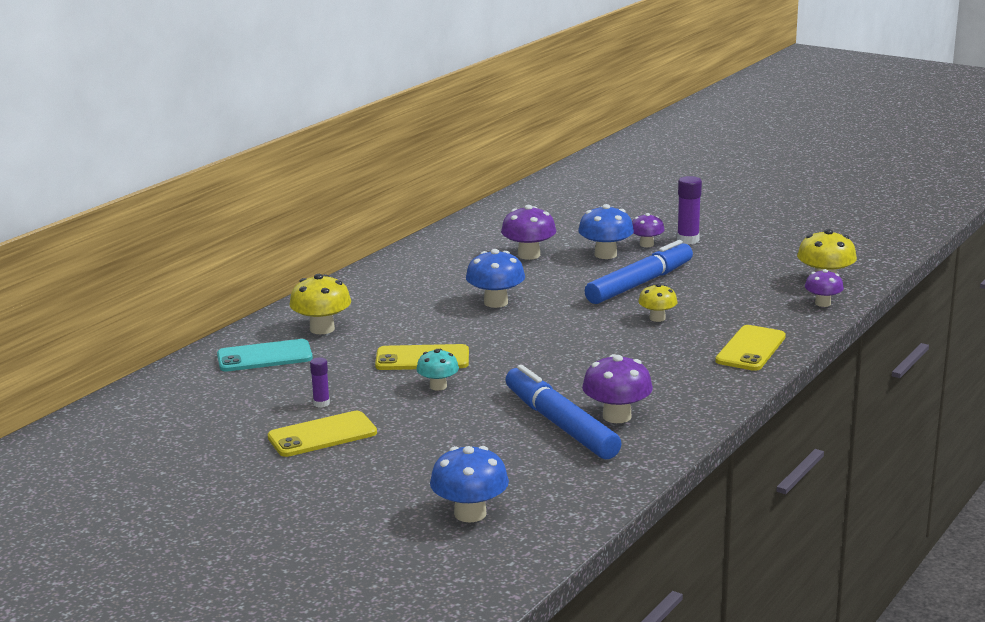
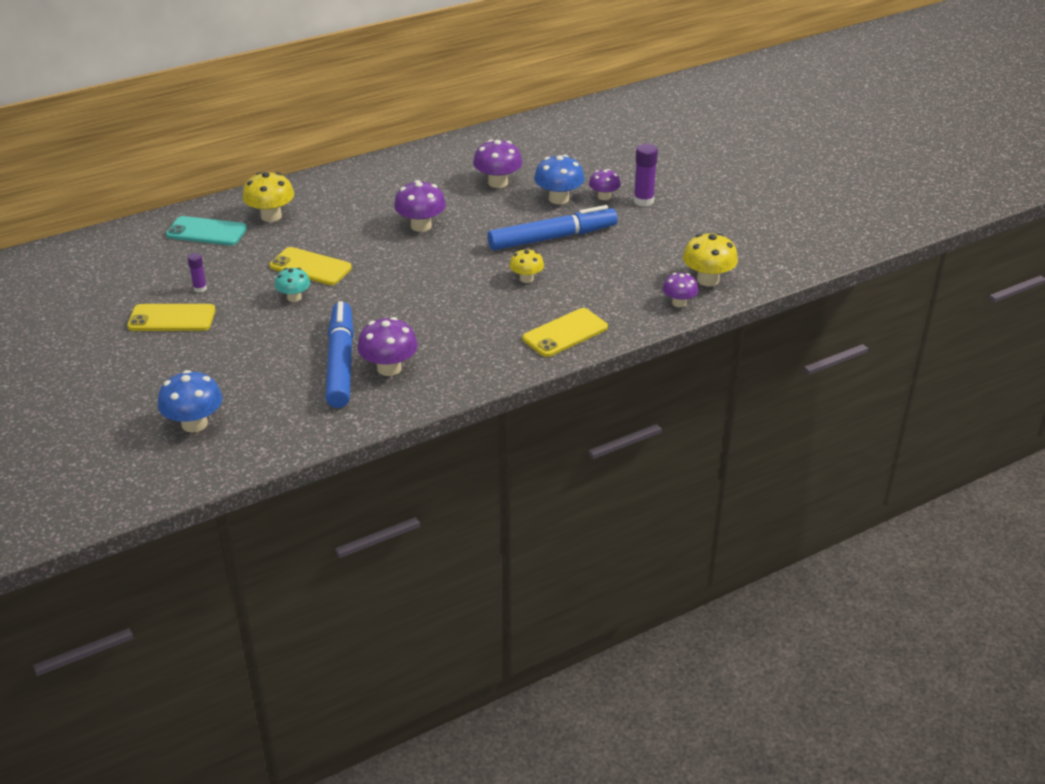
camera: 25 degrees right, 15 degrees up
(496, 302) = (421, 226): blue mushroom -> purple mushroom

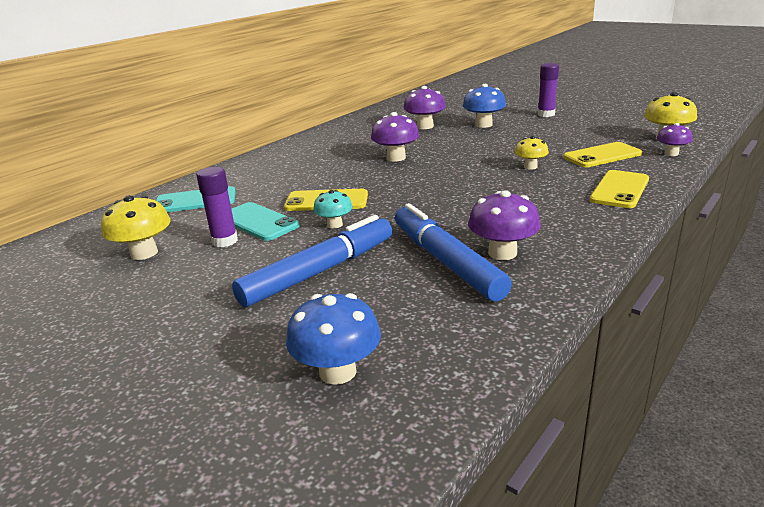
camera: 20 degrees left, 10 degrees down
(172, 318) = (212, 272): yellow phone -> yellow phone (602, 155)
(200, 288) = (225, 241): purple glue stick -> purple glue stick, size x1.70
(239, 275) = (258, 222): none -> turquoise phone
(271, 216) = (251, 179): yellow mushroom -> yellow mushroom (144, 253)
(552, 238) = (512, 143): blue marker -> blue marker (320, 272)
(604, 197) = (514, 118): purple mushroom -> none

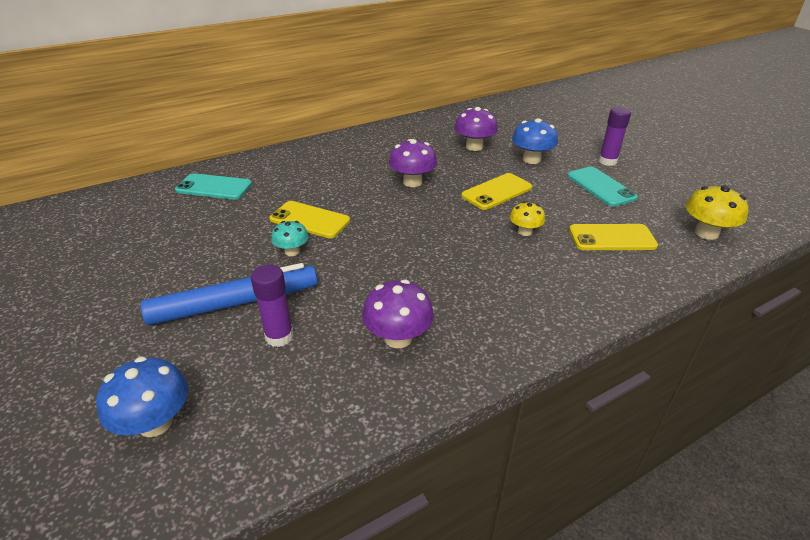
camera: 20 degrees right, 10 degrees up
(144, 253) = (134, 236): yellow mushroom -> none
(225, 241) = (197, 242): purple glue stick -> purple glue stick (279, 336)
(258, 222) = (238, 228): turquoise phone -> turquoise phone (600, 187)
(446, 261) = (342, 330): blue marker -> none
(619, 189) = (585, 292): yellow phone -> yellow phone (496, 192)
(671, 153) = (690, 257): purple mushroom -> none

